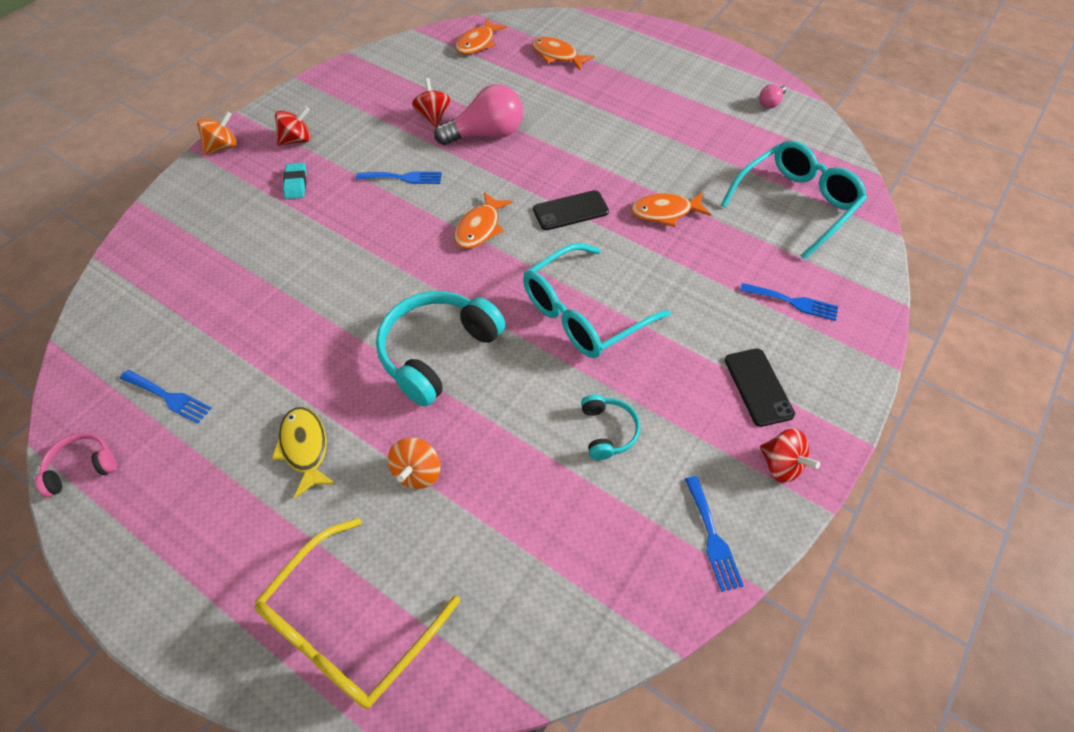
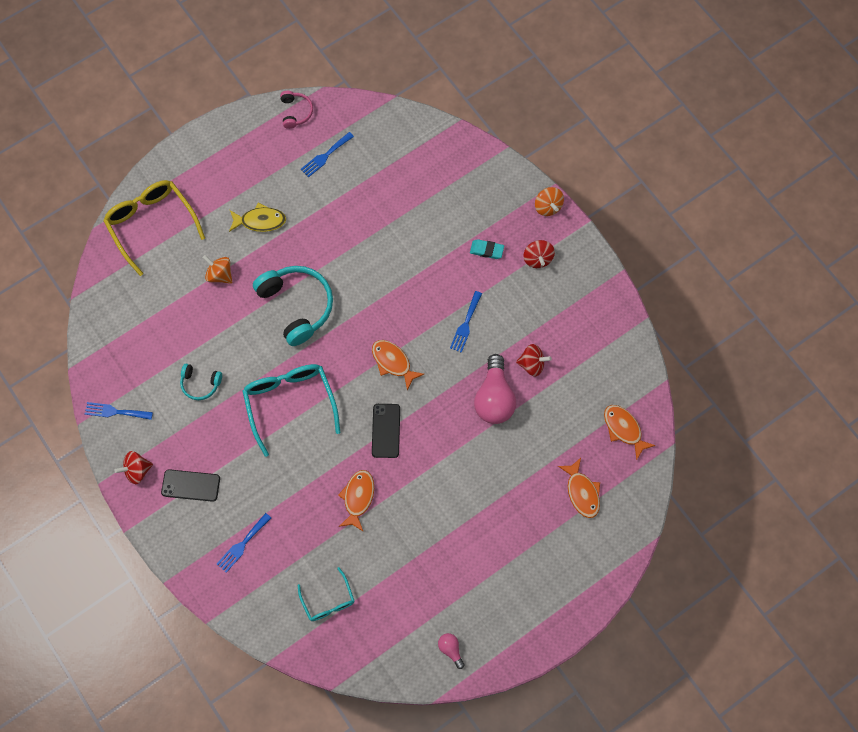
camera: 110 degrees right, 15 degrees up
(557, 56) = (582, 492): orange fish -> orange fish turned 105 degrees clockwise
(796, 204) = (328, 601): turquoise glasses -> turquoise glasses, size x0.56

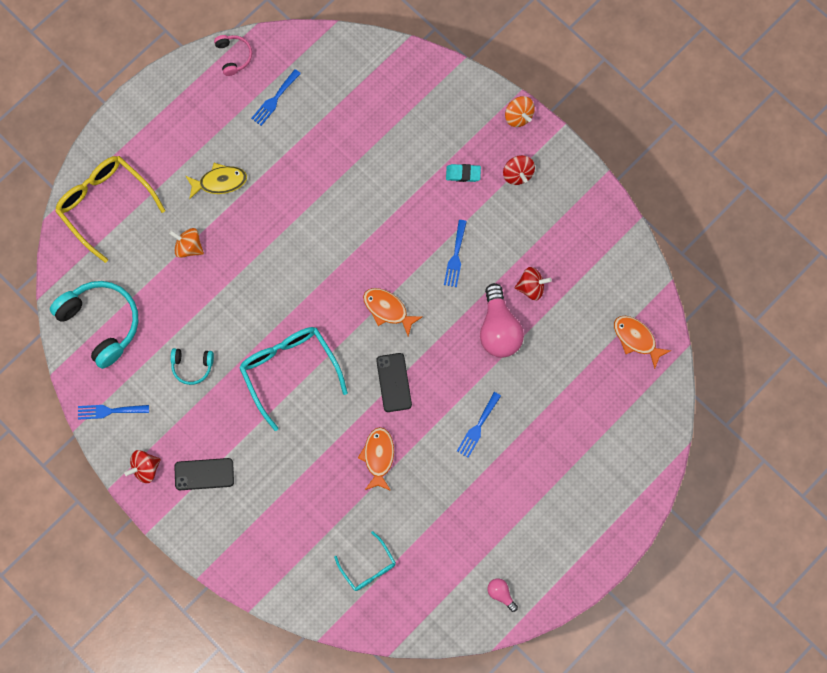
camera: 10 degrees left, 5 degrees up
(242, 544) = (269, 525): blue fork -> blue fork (478, 427)
(297, 306) = (276, 267): turquoise headphones -> turquoise headphones (101, 323)
(582, 492) = (605, 411): orange fish -> none

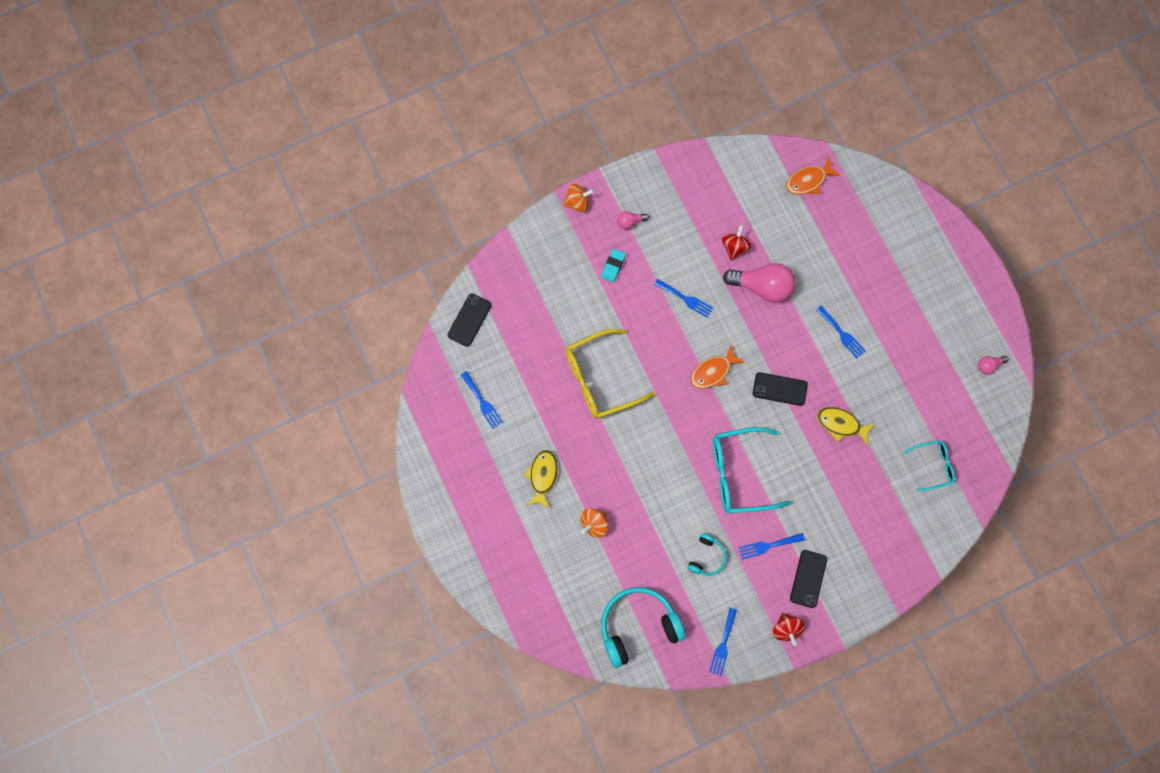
camera: 70 degrees left, 0 degrees up
(105, 204) = (525, 587): yellow glasses -> yellow glasses (600, 379)
(224, 423) = (768, 546): none -> blue fork
(233, 56) = (426, 424): pink headphones -> none
(354, 57) = (469, 320): none -> black phone
(378, 457) = (841, 424): orange fish -> yellow fish
(517, 174) = (630, 222): red spinning top -> pink light bulb

